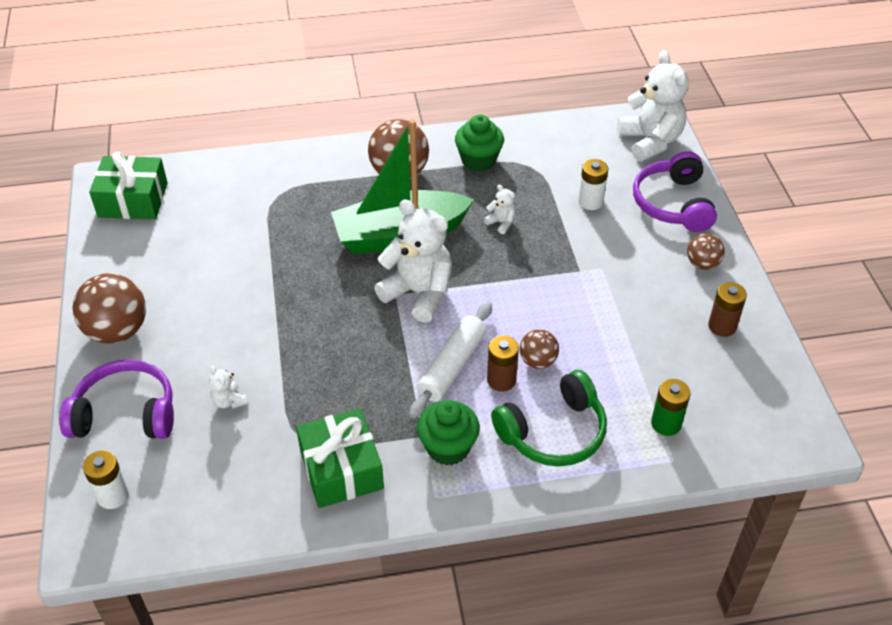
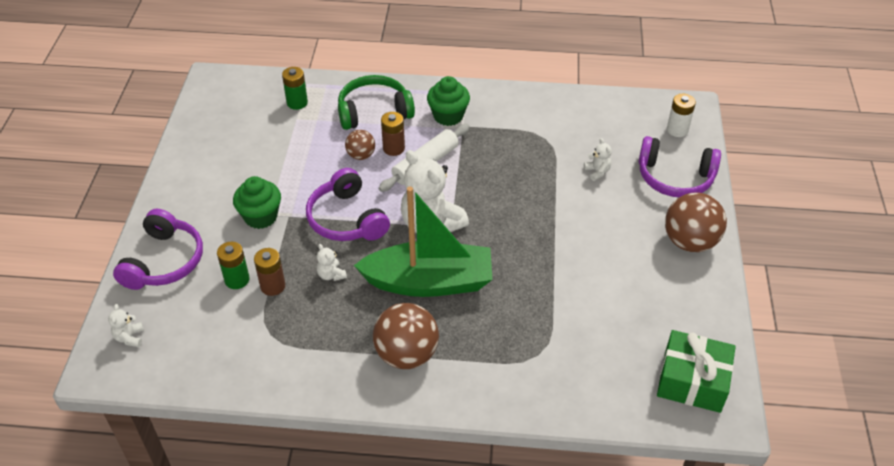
camera: 165 degrees left, 0 degrees up
(341, 469) = (523, 117): green gift -> none
(478, 160) = (318, 353): green cupcake -> green cupcake (261, 217)
(514, 280) = (347, 219): none -> purple headphones
(590, 202) = (237, 279): white battery -> green battery
(650, 141) = (129, 337): white teddy bear -> white teddy bear, size x0.43
(702, 264) = (185, 201): brown ball -> none
(722, 326) = (210, 153): brown battery -> brown battery (273, 286)

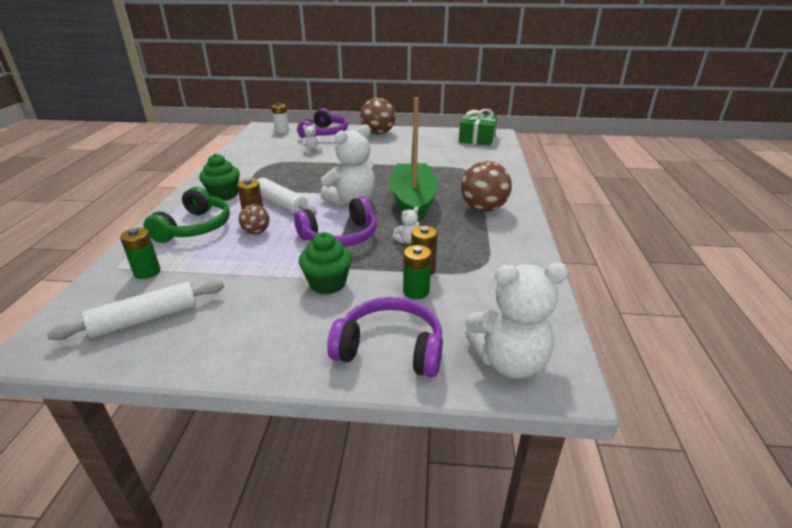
camera: 90 degrees left, 15 degrees down
(129, 337) = (510, 361): white teddy bear -> white teddy bear, size x2.34
(232, 119) = (145, 319): none -> white rolling pin
(374, 111) = (195, 227): green headphones -> green headphones turned 150 degrees counterclockwise

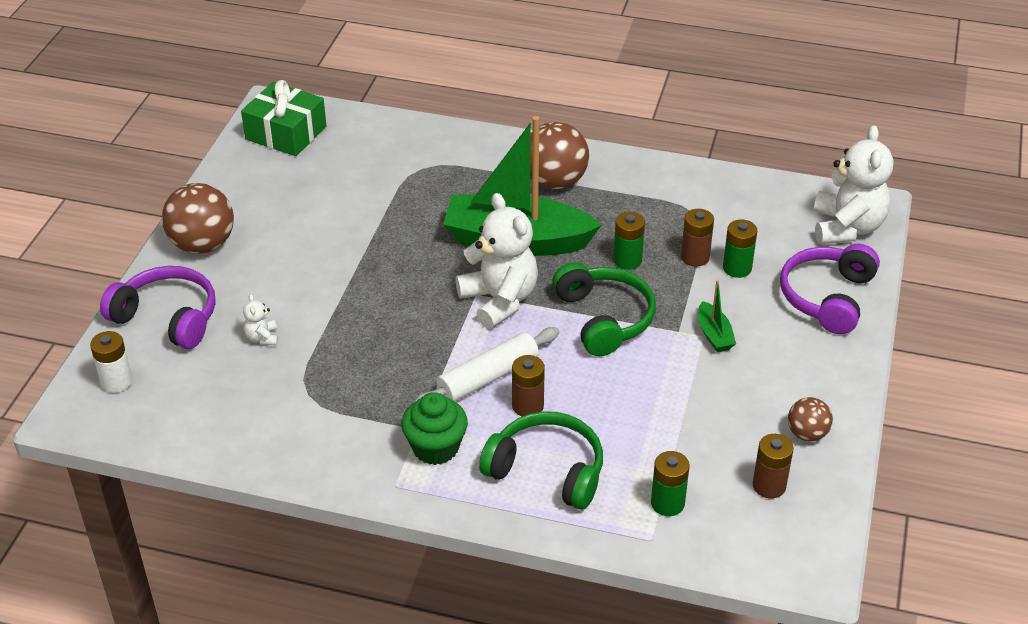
camera: 80 degrees left, 10 degrees up
(145, 319) = (769, 486): white rolling pin -> brown battery
(256, 232) = (576, 401): brown ball -> brown ball (807, 434)
(327, 283) = (714, 335): green cupcake -> green boat
(340, 236) = (604, 318): purple headphones -> green headphones
(407, 241) = (627, 260): white teddy bear -> green battery

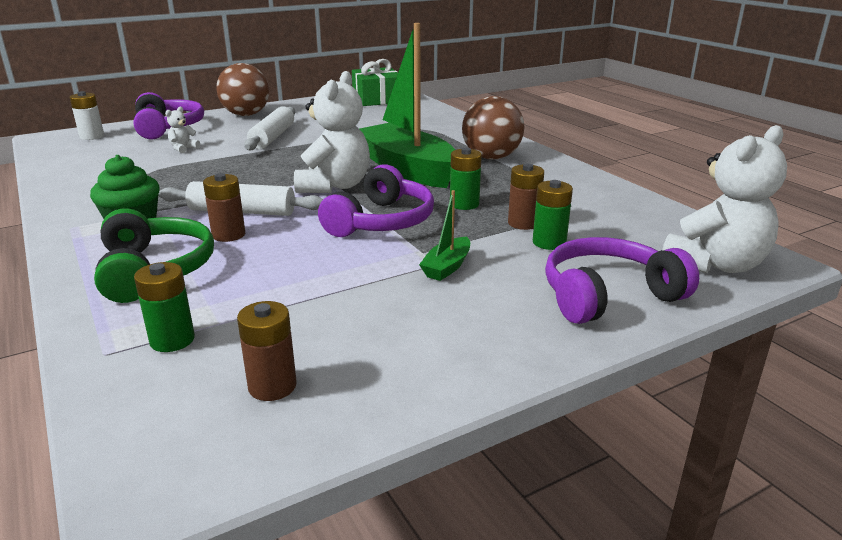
camera: 45 degrees right, 15 degrees down
(312, 266) = (272, 137): none -> white rolling pin
(604, 318) = (381, 221): green headphones -> purple headphones
(807, 434) = (391, 373): brown ball -> none

